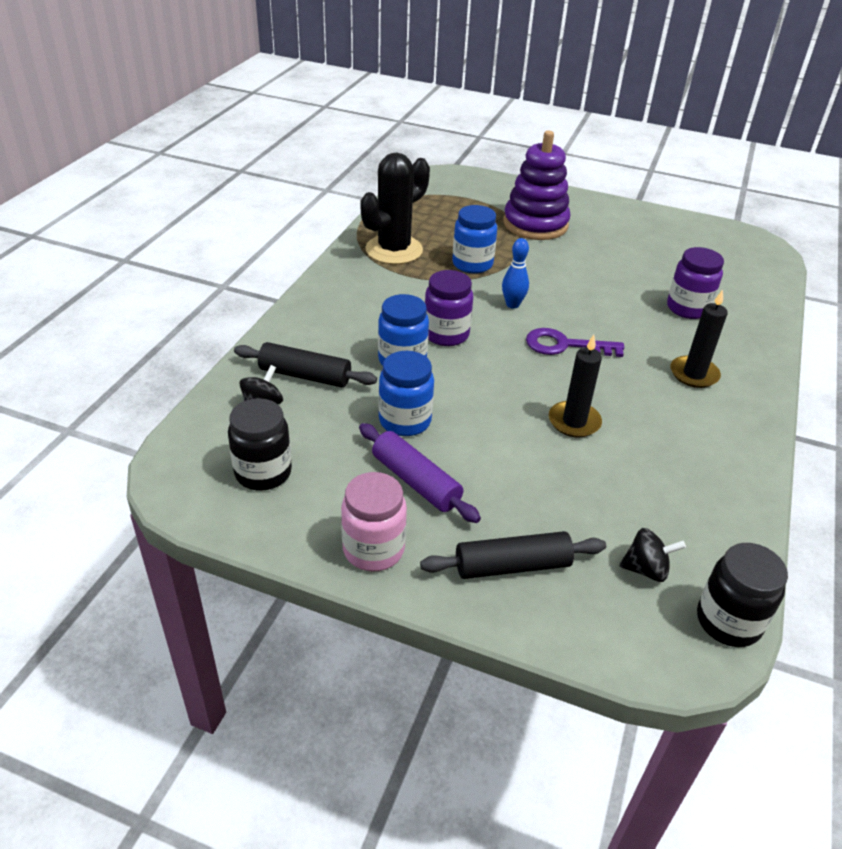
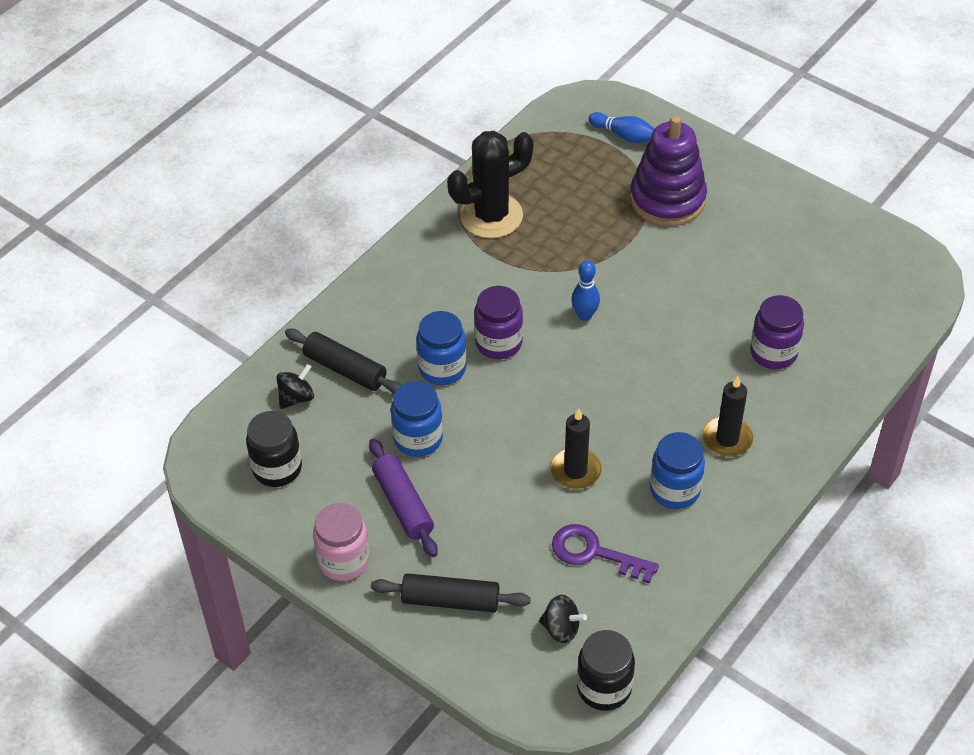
camera: 20 degrees right, 10 degrees up
(472, 264) = (567, 250): blue jar -> blue jar (675, 490)
(477, 192) = (623, 135): none -> blue bowling pin
(565, 345) = (613, 379): purple key -> purple key (594, 553)

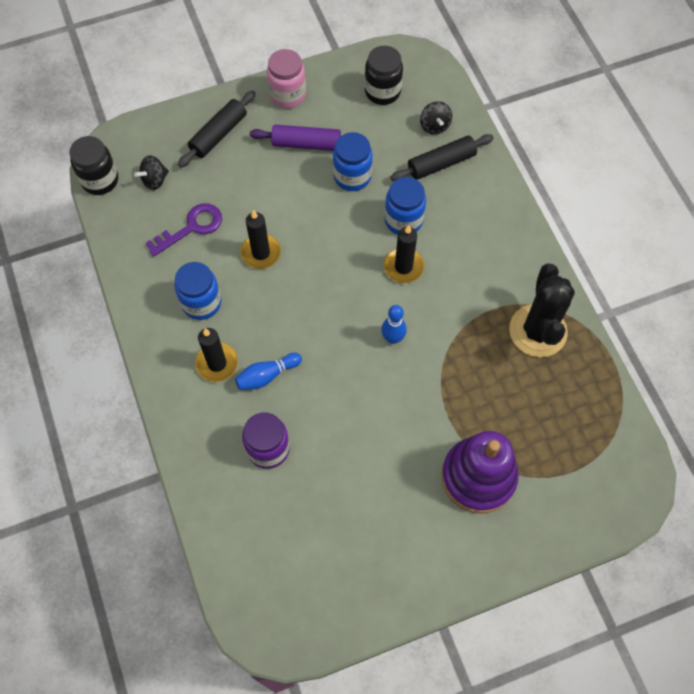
camera: 120 degrees right, 15 degrees up
(498, 343) = (403, 267): purple jar -> black candle
(623, 135) = (577, 490): blue bowling pin -> blue bowling pin (267, 375)

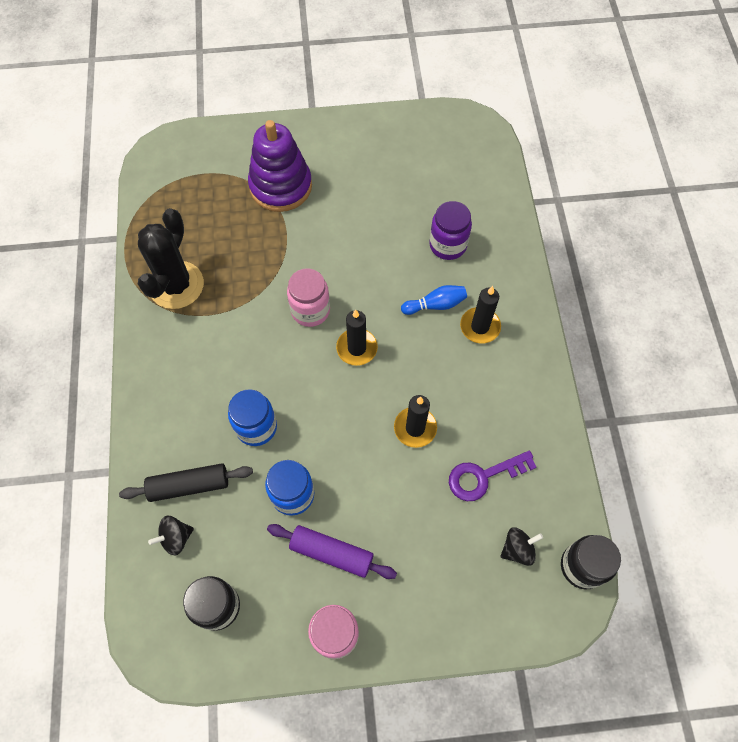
camera: 165 degrees left, 0 degrees up
(201, 303) = (485, 389): blue jar -> none
(218, 134) = (432, 595): black rolling pin -> none
(393, 338) = (310, 310): blue bowling pin -> pink jar
(403, 267) = (275, 376): black candle -> black candle (357, 348)
(434, 126) = (176, 538): black spinning top -> black spinning top turned 120 degrees counterclockwise

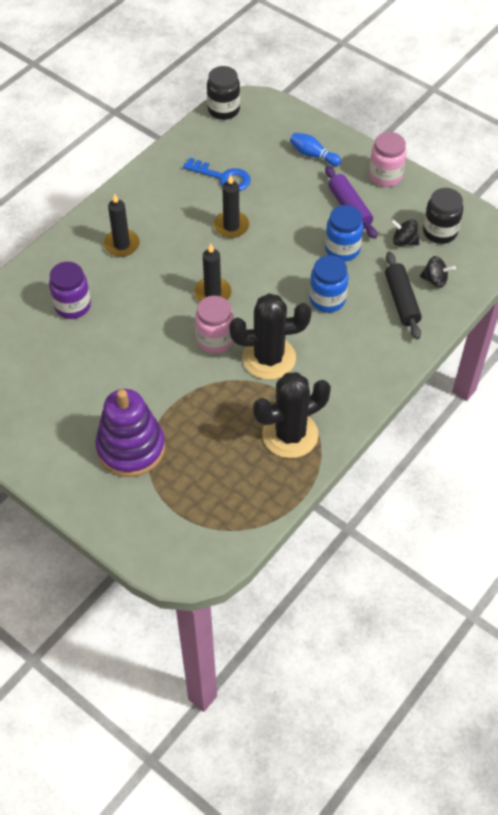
camera: 135 degrees left, 10 degrees down
(189, 485) = (401, 300): black rolling pin -> black rolling pin turned 45 degrees clockwise
(252, 331) = (269, 358): none -> black cactus
(435, 305) = (131, 278): blue bowling pin -> blue bowling pin (313, 155)
(484, 476) = (222, 177): purple key -> blue key
(517, 549) = (247, 138): black spinning top -> black spinning top (404, 241)

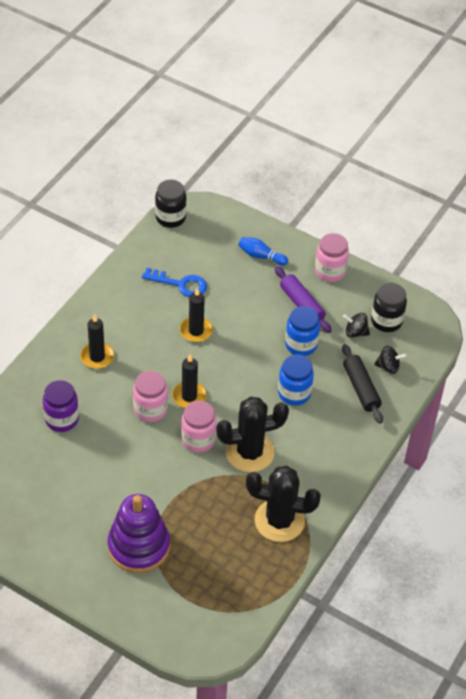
camera: 10 degrees left, 5 degrees down
(169, 304) = (150, 410): none -> pink jar
(290, 434) = (279, 520): black cactus -> black cactus turned 45 degrees clockwise

